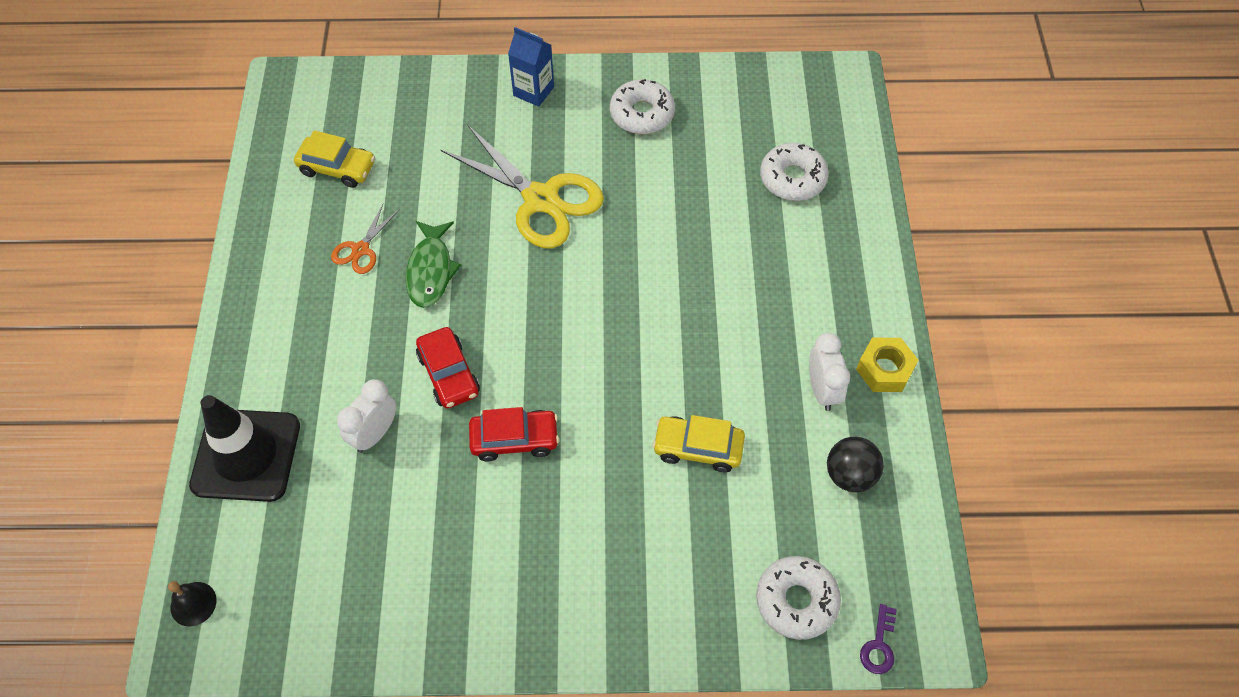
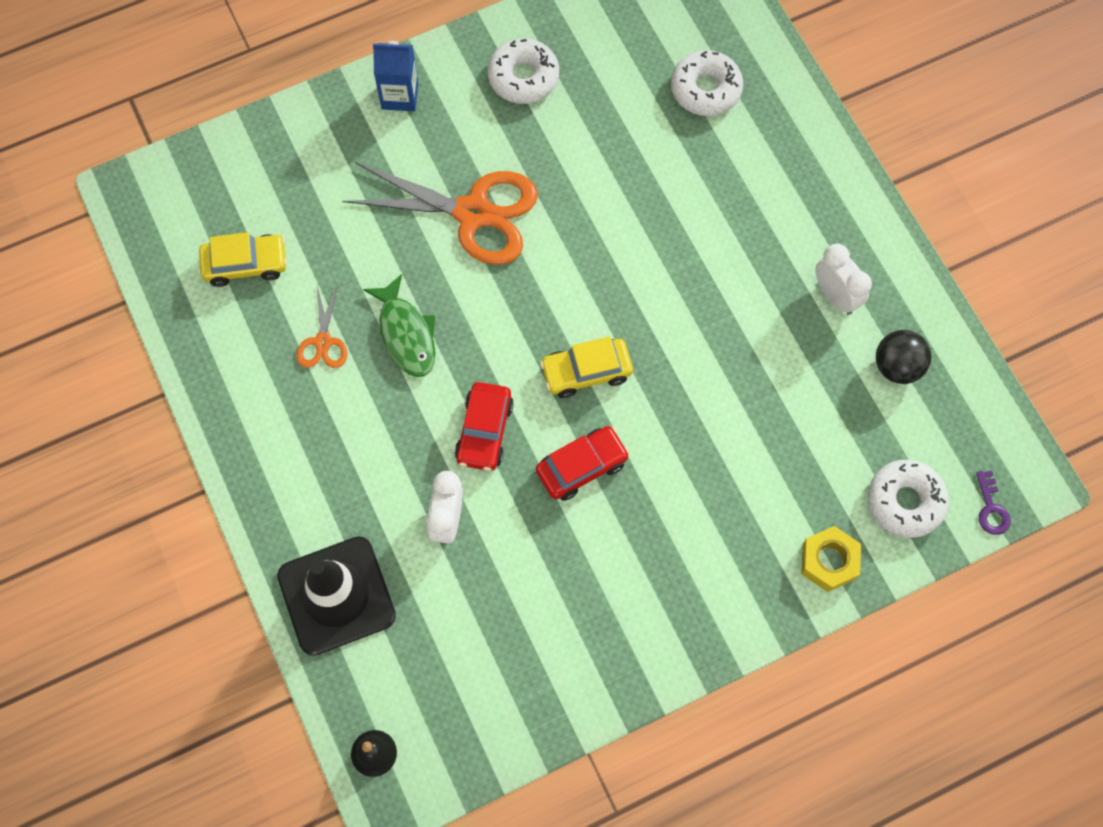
camera: 25 degrees left, 10 degrees up
(449, 374) = (484, 431): red car -> red car turned 60 degrees clockwise
(541, 199) = (473, 213): yellow scissors -> orange scissors
(698, 448) = (752, 400): yellow car -> yellow car (586, 371)
(884, 369) = (881, 251): yellow nut -> yellow nut (829, 561)

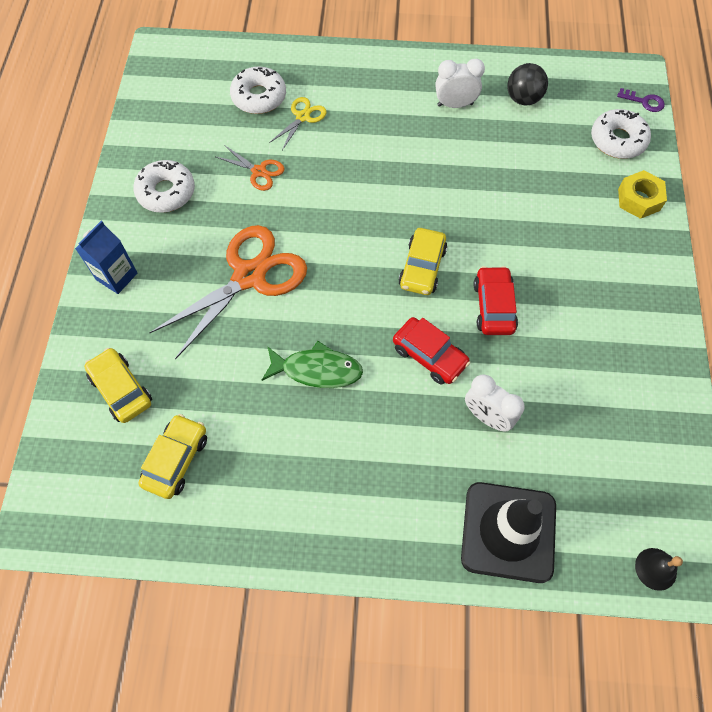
camera: 60 degrees left, 5 degrees down
(286, 176) = (121, 389): none -> yellow car
(323, 342) = (284, 433): orange scissors -> orange scissors (259, 171)
(707, 148) = (302, 117): none -> yellow scissors

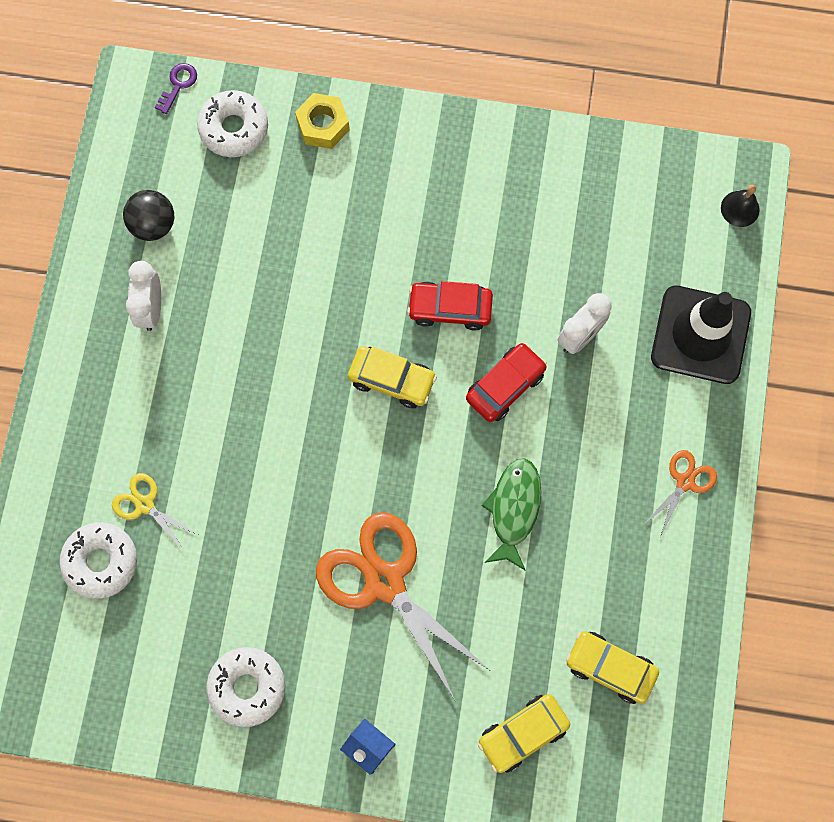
camera: 85 degrees left, 10 degrees up
(259, 171) = (228, 566): orange scissors -> orange scissors (685, 482)

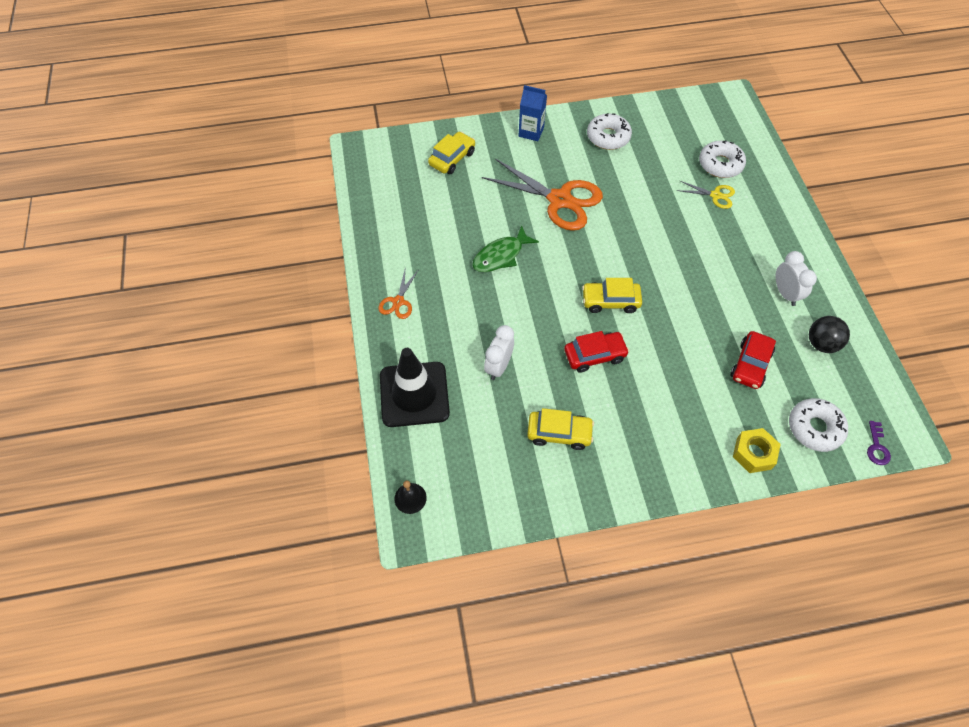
camera: 160 degrees right, 15 degrees down
(505, 386) = (536, 320): red car -> red car (750, 365)
(514, 509) = (501, 256): green fish -> green fish turned 60 degrees clockwise
(610, 668) = (414, 198): yellow car -> yellow car (559, 433)

